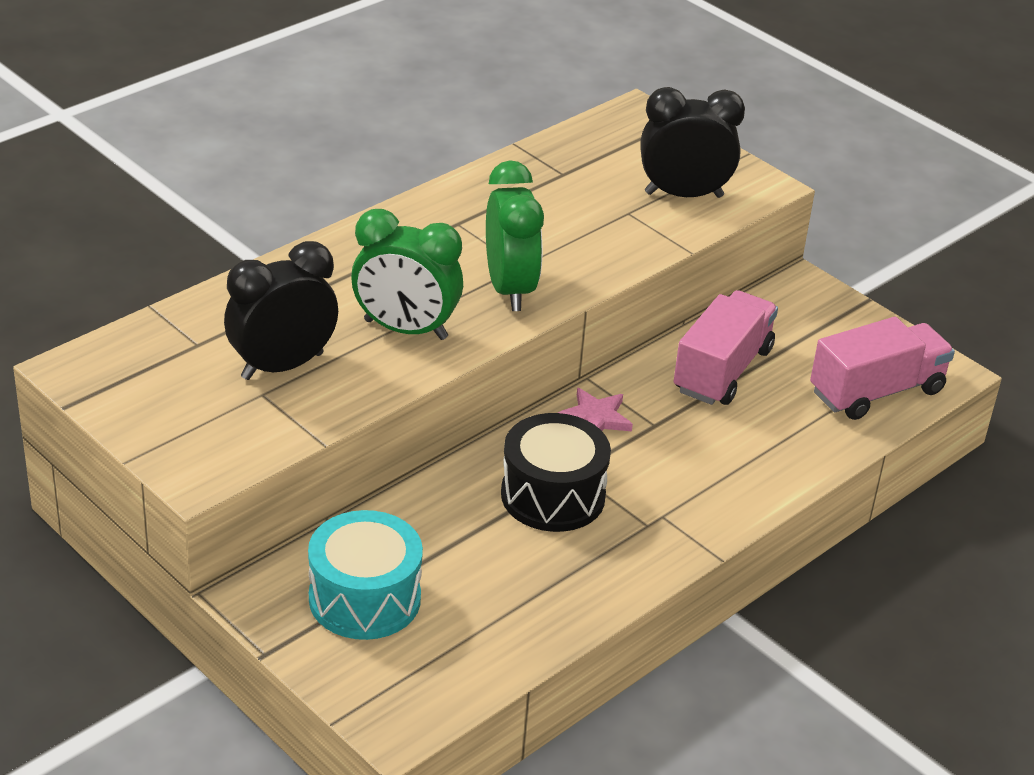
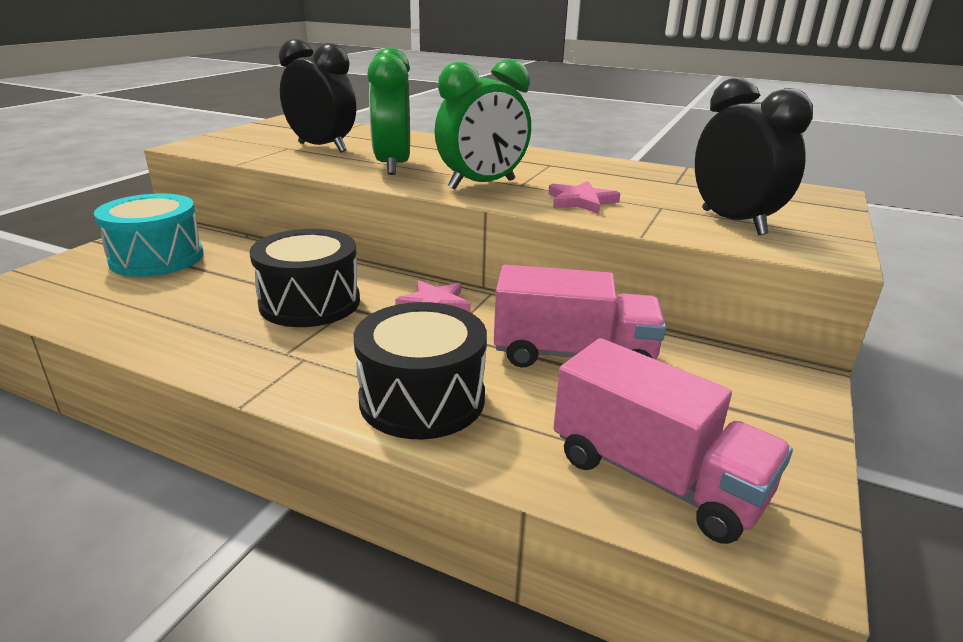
camera: 70 degrees right, 10 degrees down
(593, 249) = (581, 201): none -> pink star
(752, 464) = (422, 399): none -> black drum

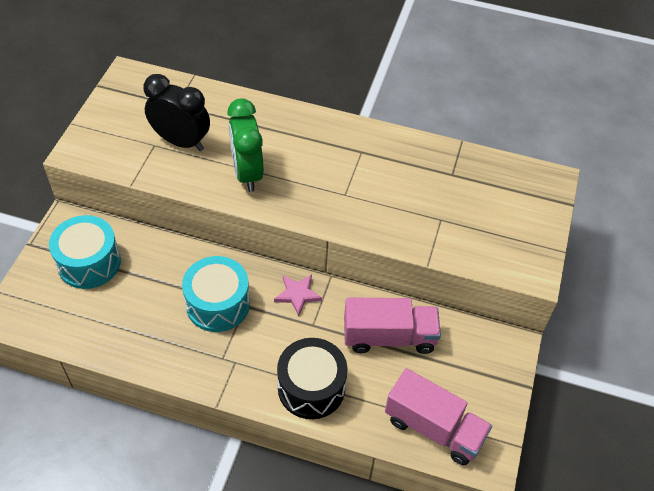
camera: 10 degrees left, 25 degrees up
(310, 303) = (218, 304): black drum -> turquoise drum
(482, 184) = (318, 199): green clock -> none
(581, 201) = (388, 218): pink star -> none
(732, 222) = (484, 237): black clock -> none

